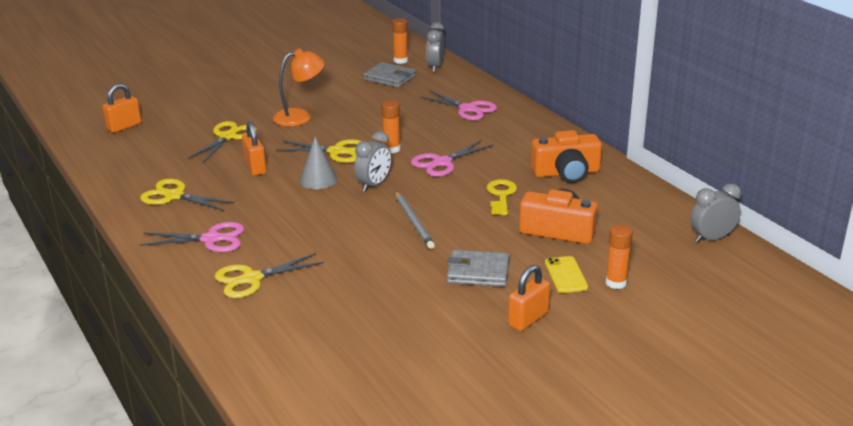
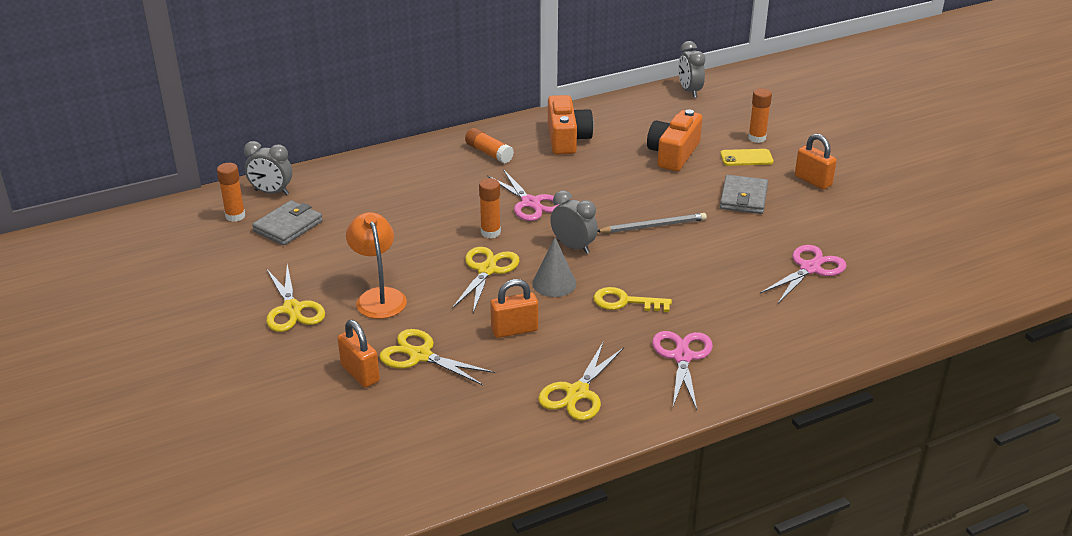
camera: 85 degrees left, 5 degrees up
(124, 127) = (353, 460): orange padlock -> orange padlock (360, 373)
(251, 279) = (761, 326): yellow scissors -> yellow scissors (292, 309)
(468, 109) = (403, 179): pink scissors -> pink scissors (810, 268)
(501, 195) = (606, 175): yellow key -> yellow key (625, 302)
(524, 139) = (489, 153): none -> orange glue stick

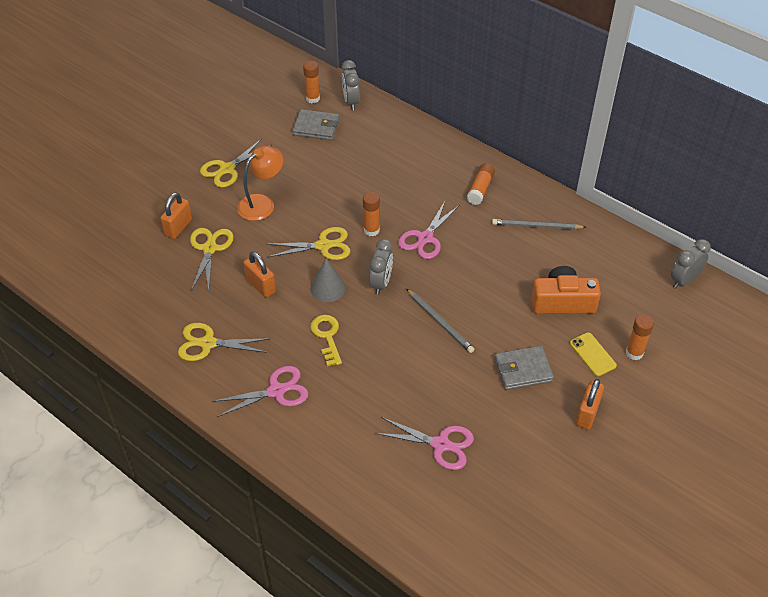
camera: 65 degrees right, 15 degrees up
(567, 138) = (536, 226): orange camera -> grey pencil

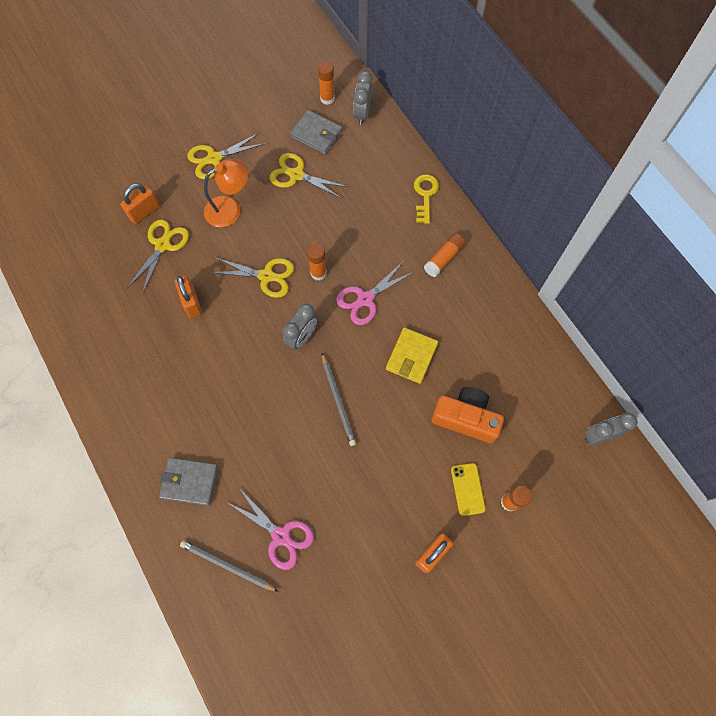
camera: 20 degrees right, 20 degrees up
(208, 343) = (120, 350): yellow scissors -> yellow scissors (296, 175)
(276, 391) = (159, 423): pink scissors -> none
(327, 336) = (228, 380): yellow key -> yellow key (425, 195)
(328, 288) = (251, 326): grey cone -> none
(490, 269) = (411, 356): none -> yellow wallet
(523, 370) = (392, 482): grey wallet -> grey wallet (189, 482)
(536, 226) = (479, 321): grey pencil -> grey pencil (227, 566)

